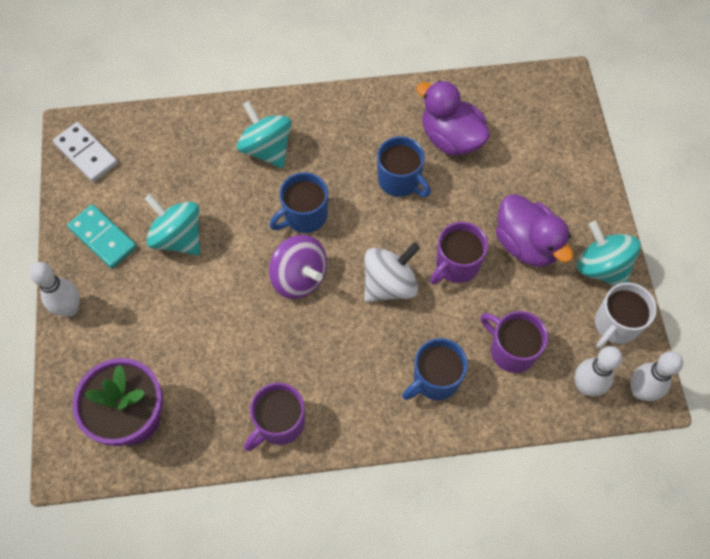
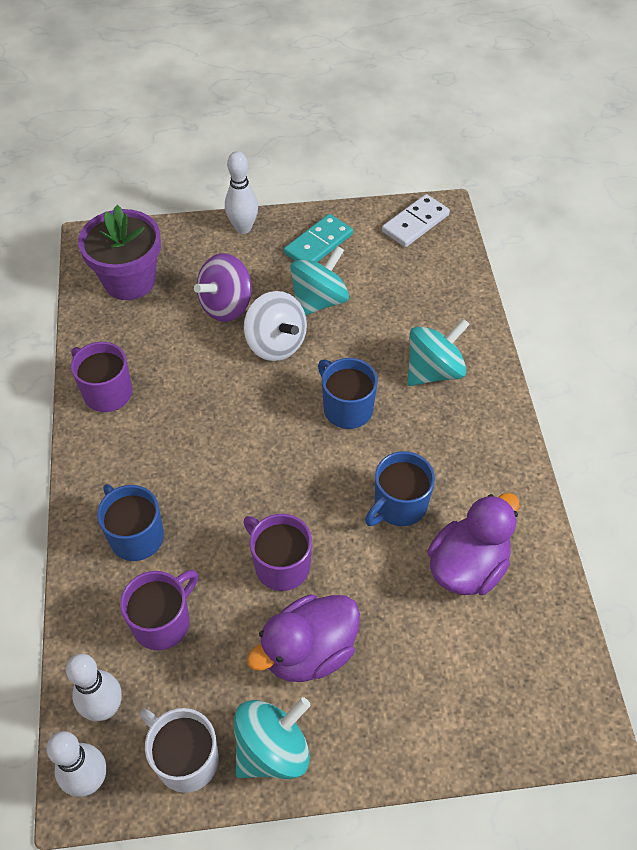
camera: 90 degrees right, 10 degrees down
(299, 277) = (269, 405): purple spinning top -> purple spinning top (226, 306)
(389, 284) = (257, 492): white spinning top -> white spinning top (276, 344)

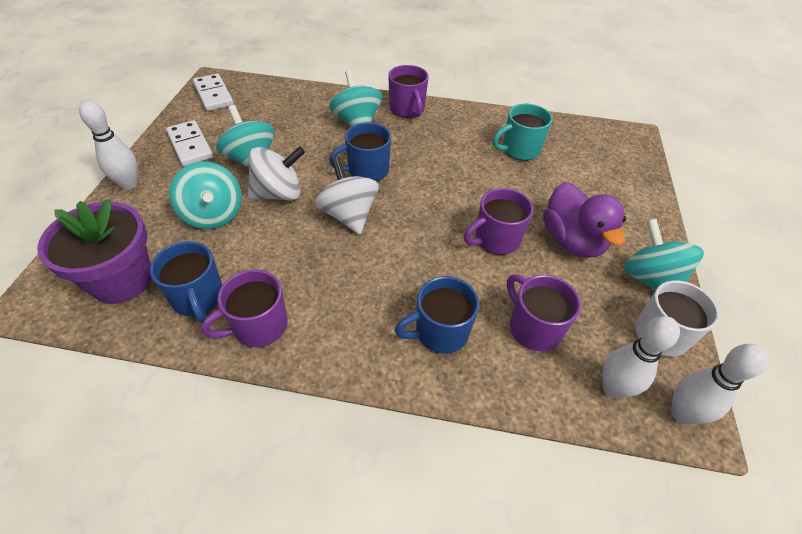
camera: 75 degrees left, 5 degrees down
(226, 306) = (213, 215): purple spinning top -> turquoise spinning top
(267, 414) = (349, 215): none -> white spinning top
(318, 244) = (190, 145): turquoise domino -> white domino
(399, 505) = (463, 167): blue mug -> blue mug (198, 298)
(467, 566) = (519, 149): purple duck -> turquoise mug
(491, 415) = (407, 109): none -> purple mug

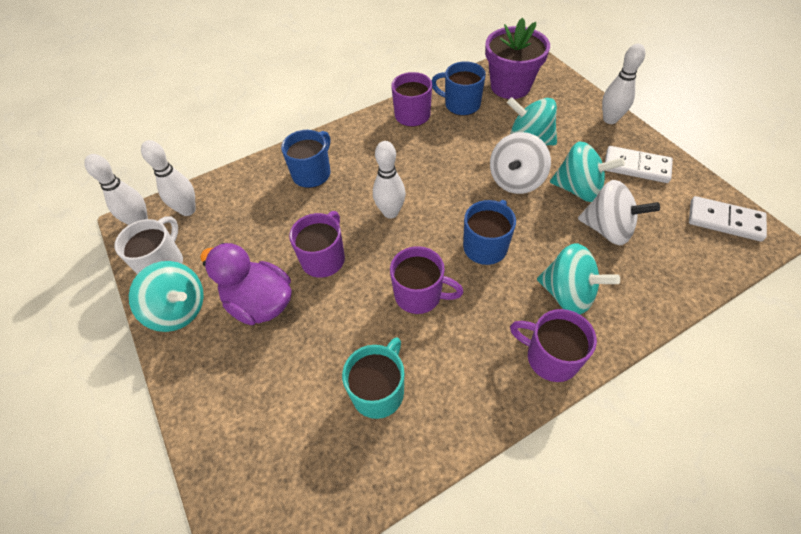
camera: 145 degrees right, 5 degrees up
(349, 215) = (449, 201): white spinning top -> white spinning top (607, 229)
(405, 238) = (390, 212): none -> white bowling pin
(533, 328) = (255, 213): purple mug -> purple mug (419, 295)

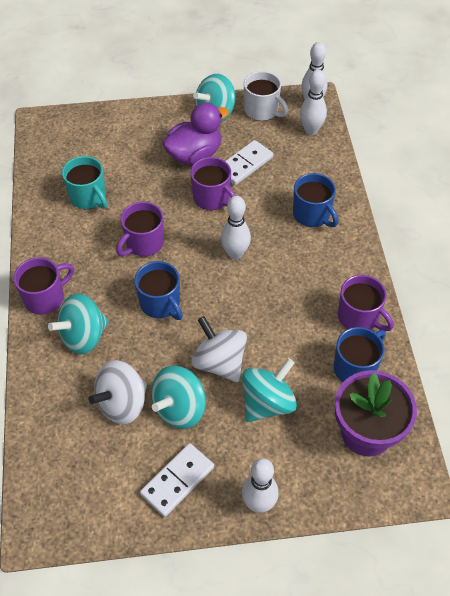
camera: 110 degrees right, 0 degrees up
(725, 221) = (70, 511): white domino -> white domino (245, 164)

